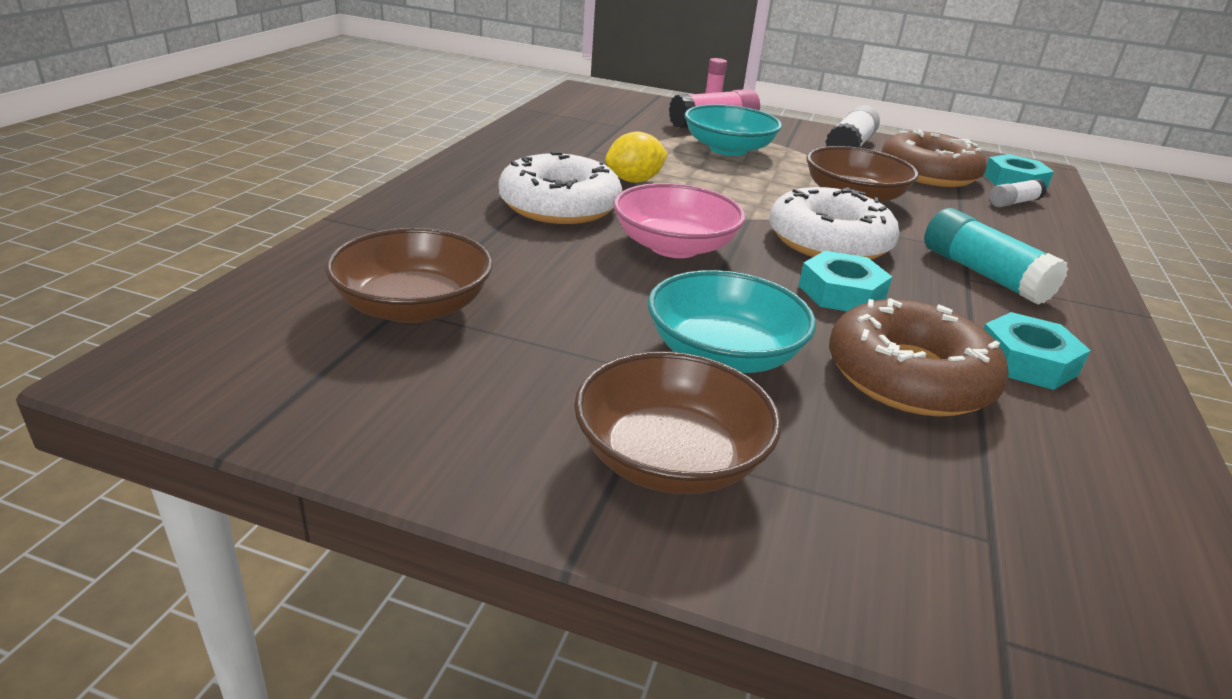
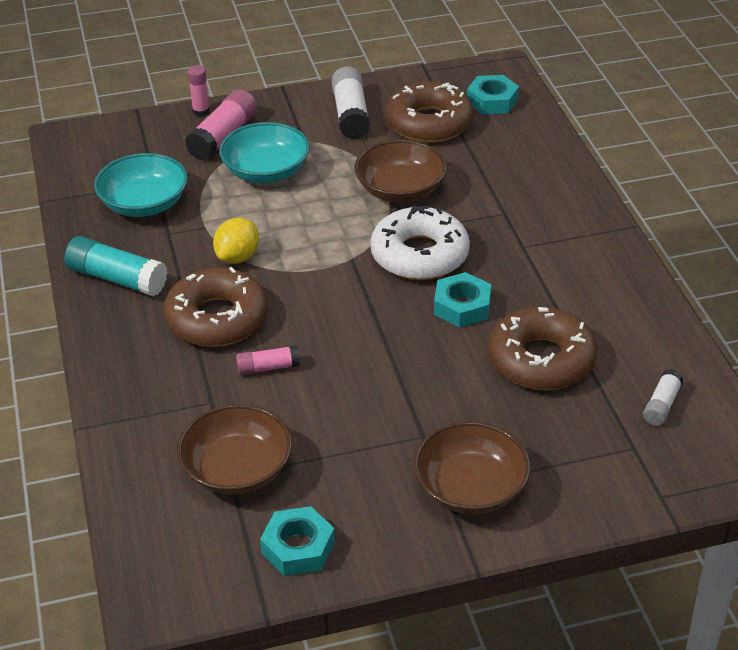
camera: 30 degrees left, 10 degrees up
(559, 205) = (217, 319): white donut -> brown donut
(560, 252) = (268, 368): none -> pink glue stick
(674, 246) = (331, 319): pink bowl -> none
(723, 354) = (438, 401): turquoise bowl -> turquoise bowl (144, 204)
(983, 274) = (529, 237): turquoise glue stick -> turquoise glue stick (117, 279)
(1014, 202) = (505, 133): white glue stick -> white glue stick (661, 405)
(1026, 361) = (591, 310): turquoise nut -> turquoise nut (298, 547)

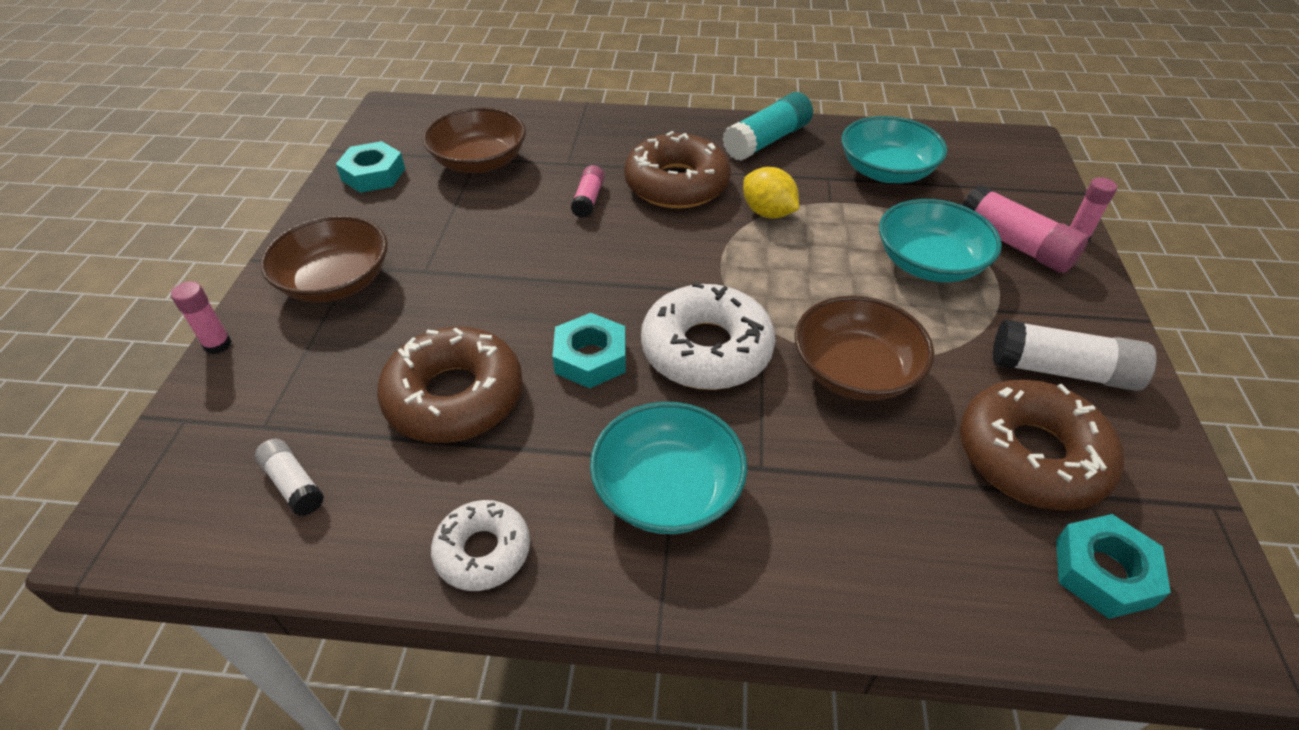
camera: 110 degrees right, 5 degrees up
(545, 244) = (667, 489): none -> turquoise bowl
(585, 524) = (218, 345): none -> pink glue stick
(638, 302) = (483, 551): none -> white donut

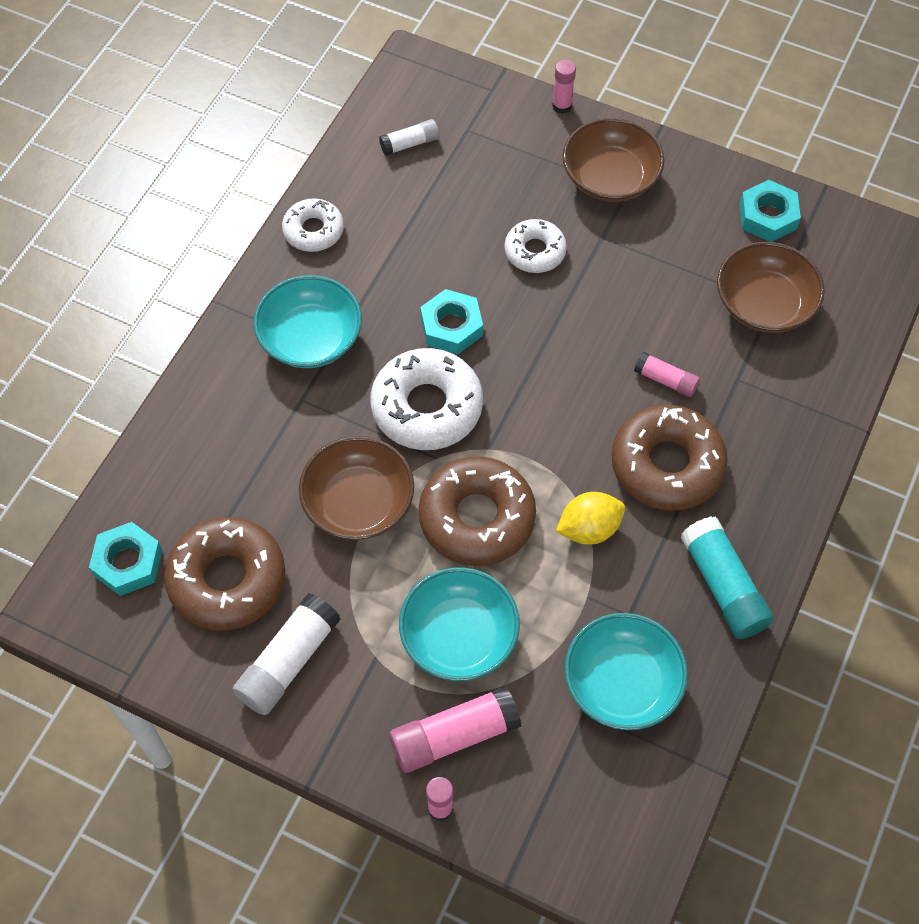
camera: 110 degrees right, 15 degrees up
(454, 397) = (448, 236): brown donut -> brown donut (477, 518)
(459, 316) = (535, 251): none -> white donut

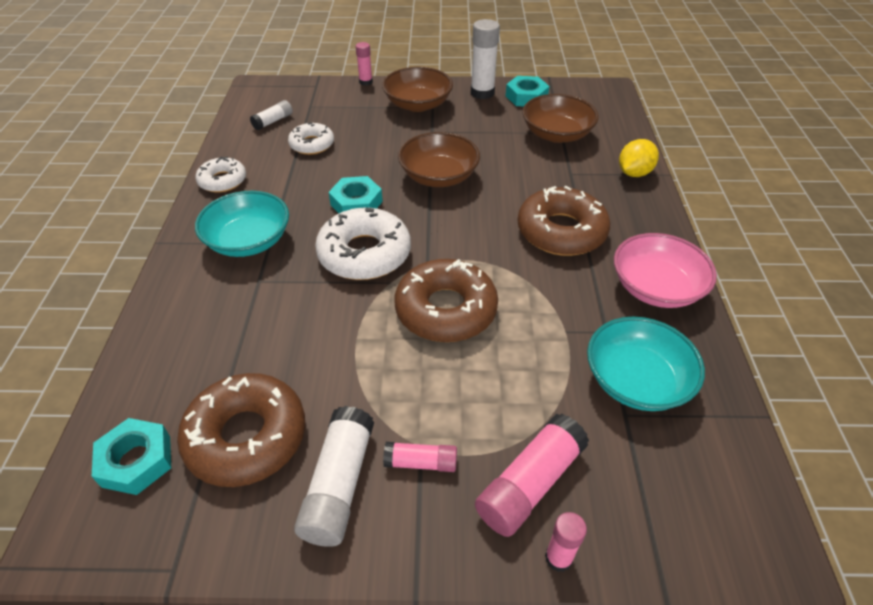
camera: 25 degrees left, 15 degrees down
(358, 502) = (342, 333): brown bowl -> brown bowl (439, 176)
(459, 636) = (483, 399): turquoise bowl -> none
(535, 251) = (391, 149): white donut -> white donut (312, 144)
(589, 529) = (535, 287): yellow lemon -> yellow lemon (634, 173)
(665, 380) = (525, 187): pink glue stick -> pink glue stick (421, 462)
(710, 186) = (482, 93): none -> white glue stick
(723, 586) = (656, 288): turquoise glue stick -> pink bowl

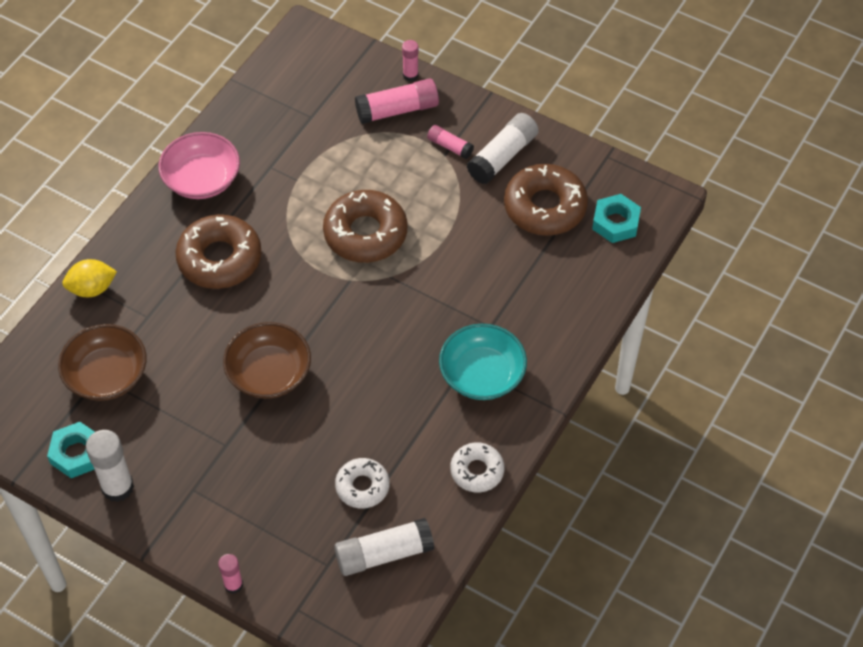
camera: 150 degrees left, 10 degrees up
(273, 121) = (384, 554): white glue stick -> white glue stick, size x1.76
(356, 203) = (366, 375): turquoise nut -> none
(364, 253) = (393, 313): white donut -> none
(418, 104) = (205, 503): brown bowl -> none
(636, 380) = (284, 130): turquoise bowl -> none

